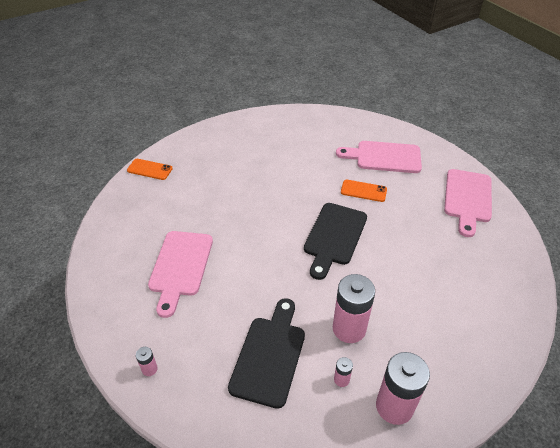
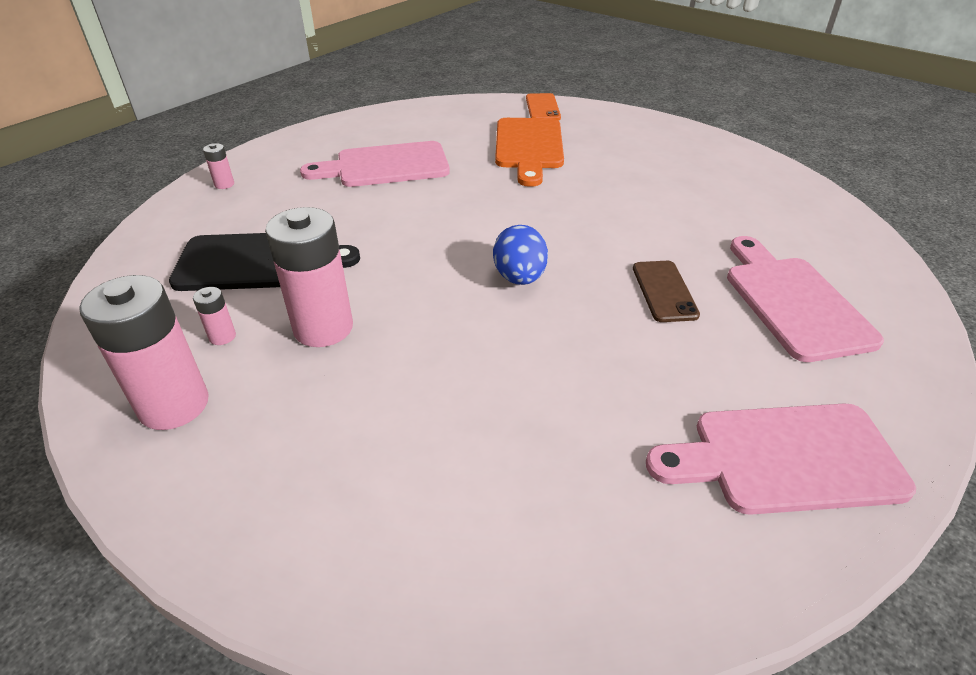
camera: 70 degrees right, 5 degrees down
(199, 192) = (529, 147): none -> orange cutting board
(334, 237) = (519, 278): black cutting board -> blue egg
(363, 191) = (664, 291): orange phone -> brown phone

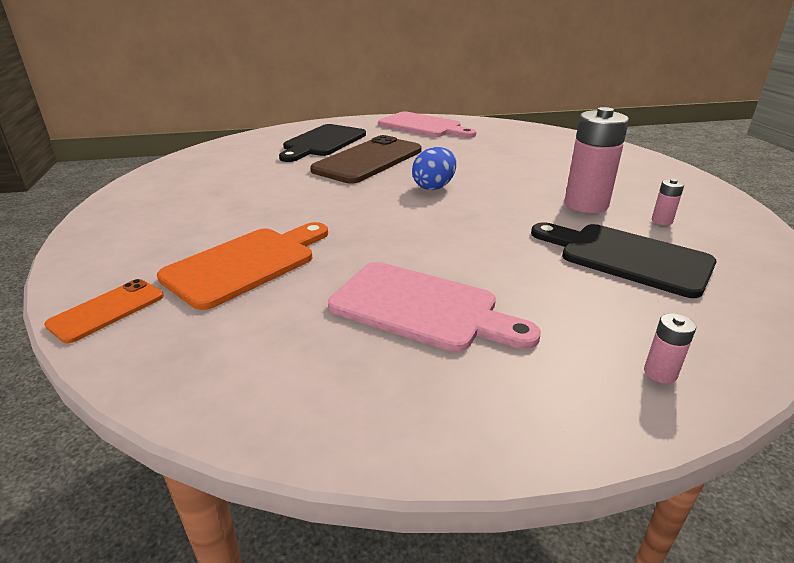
camera: 140 degrees left, 10 degrees down
(174, 405) = (693, 202): pink battery -> none
(664, 291) = (369, 160): brown phone -> brown phone, size x2.01
(792, 302) = (323, 142): pink cutting board -> black cutting board

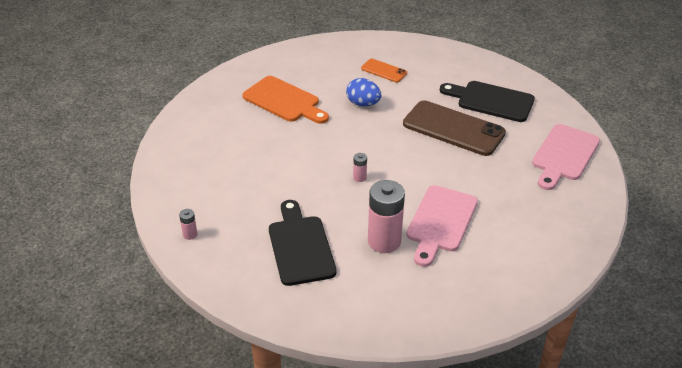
camera: 85 degrees right, 10 degrees up
(107, 310) = (242, 72): orange phone -> orange phone (384, 71)
(422, 307) = (244, 161): pink cutting board -> pink cutting board (441, 222)
(434, 187) = (404, 164): blue egg -> blue egg (363, 104)
(627, 257) = (300, 246): black cutting board -> black cutting board turned 45 degrees counterclockwise
(661, 221) = (359, 278): pink battery -> pink battery (359, 177)

